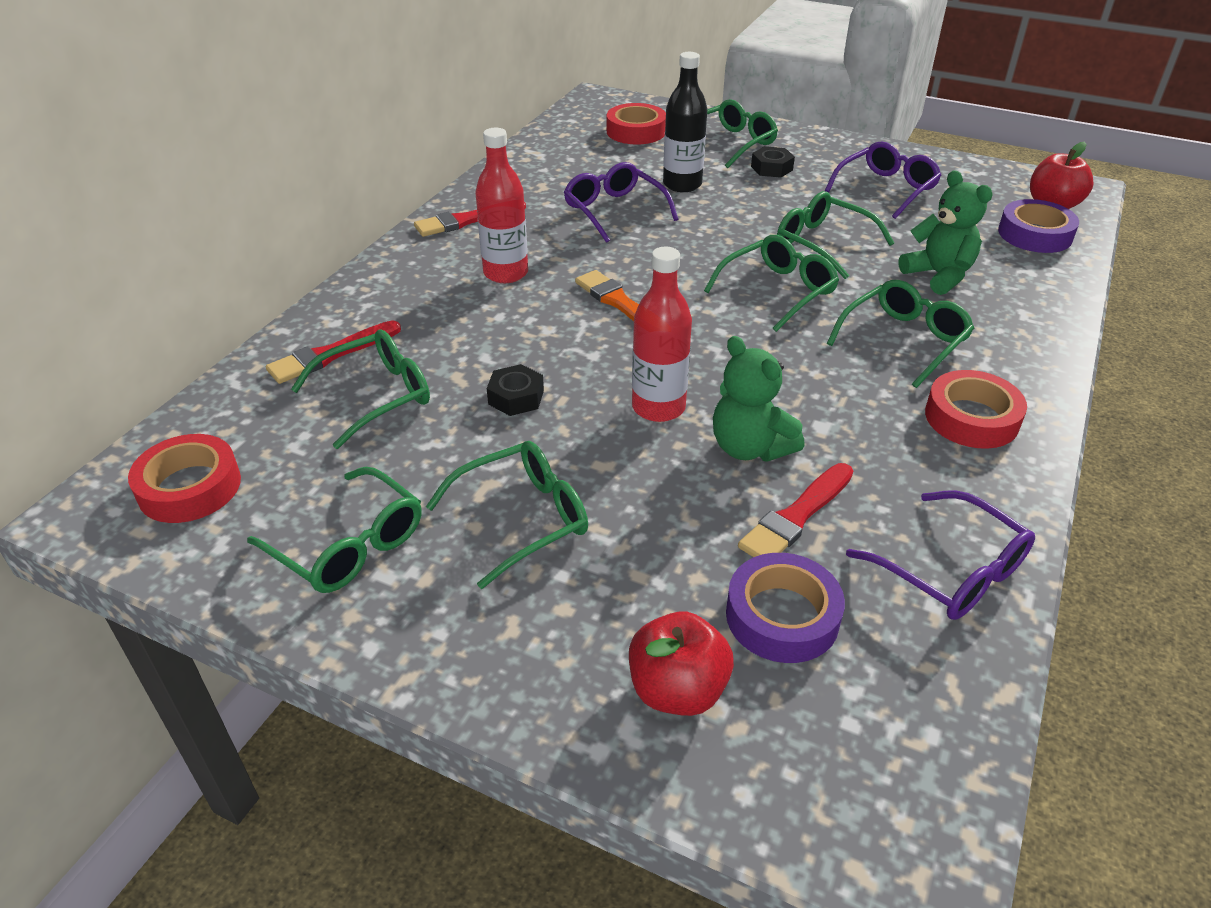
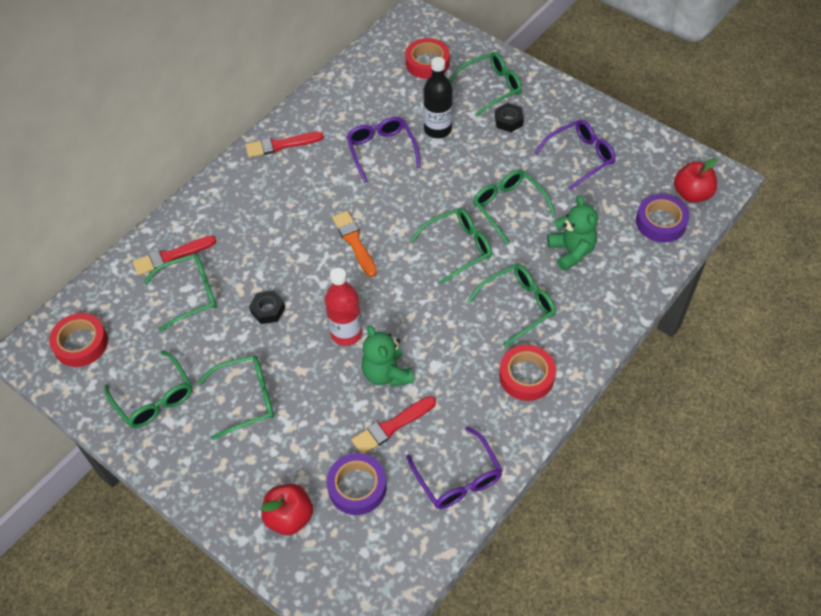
camera: 15 degrees right, 15 degrees up
(506, 273) = (292, 201): red bottle -> none

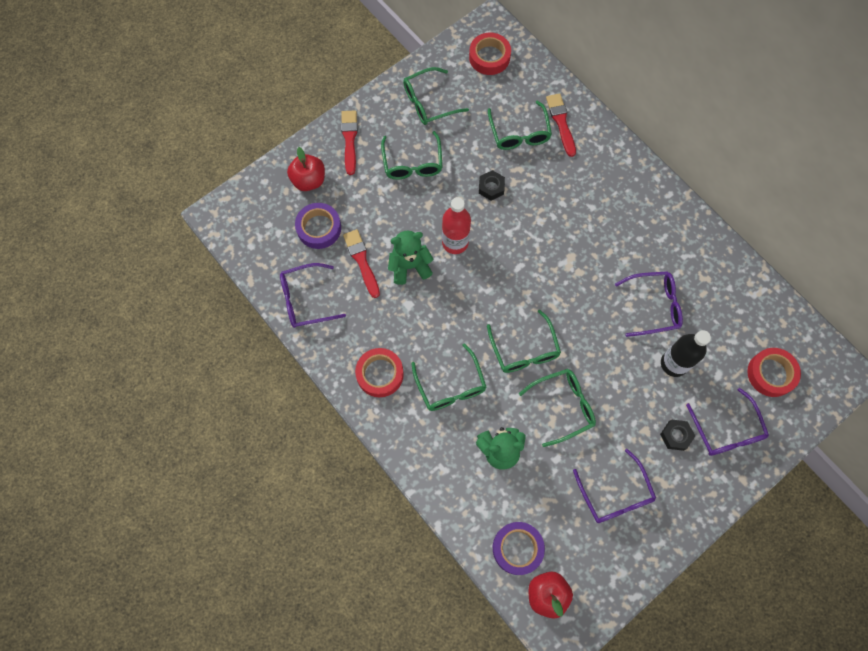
camera: 100 degrees right, 15 degrees up
(281, 145) = (674, 220): red brush -> red brush (349, 139)
(354, 242) = (548, 264): orange brush -> none
(491, 87) = (726, 430): green glasses -> purple glasses

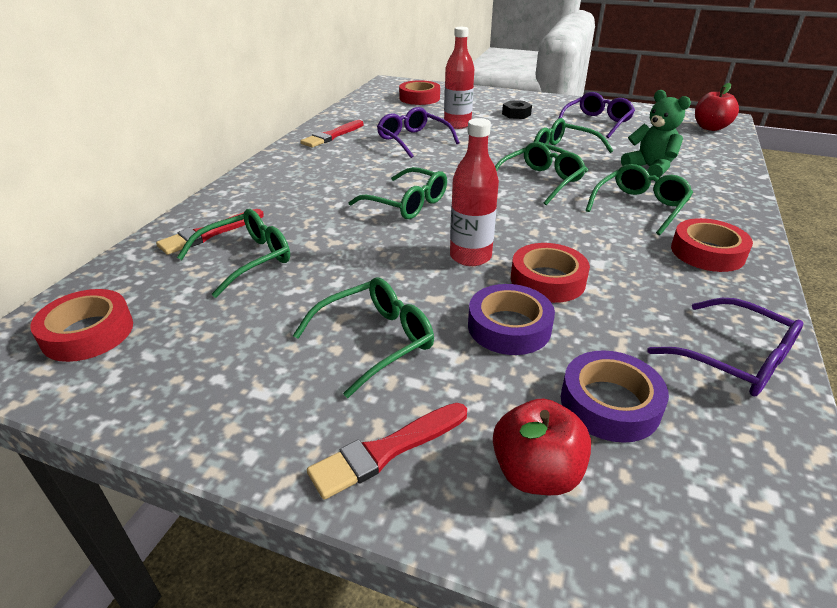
camera: 120 degrees left, 35 degrees down
(361, 261) = (598, 326): red brush -> red brush (332, 136)
(409, 266) = (547, 280): green teddy bear -> red tape
(429, 102) = (227, 370): green glasses -> green glasses (407, 203)
(491, 187) = (358, 255): black nut -> none
(517, 548) = (705, 143): purple tape -> purple tape (509, 327)
(674, 364) = (457, 124): black bottle -> red bottle
(726, 430) = (485, 102): purple glasses -> none

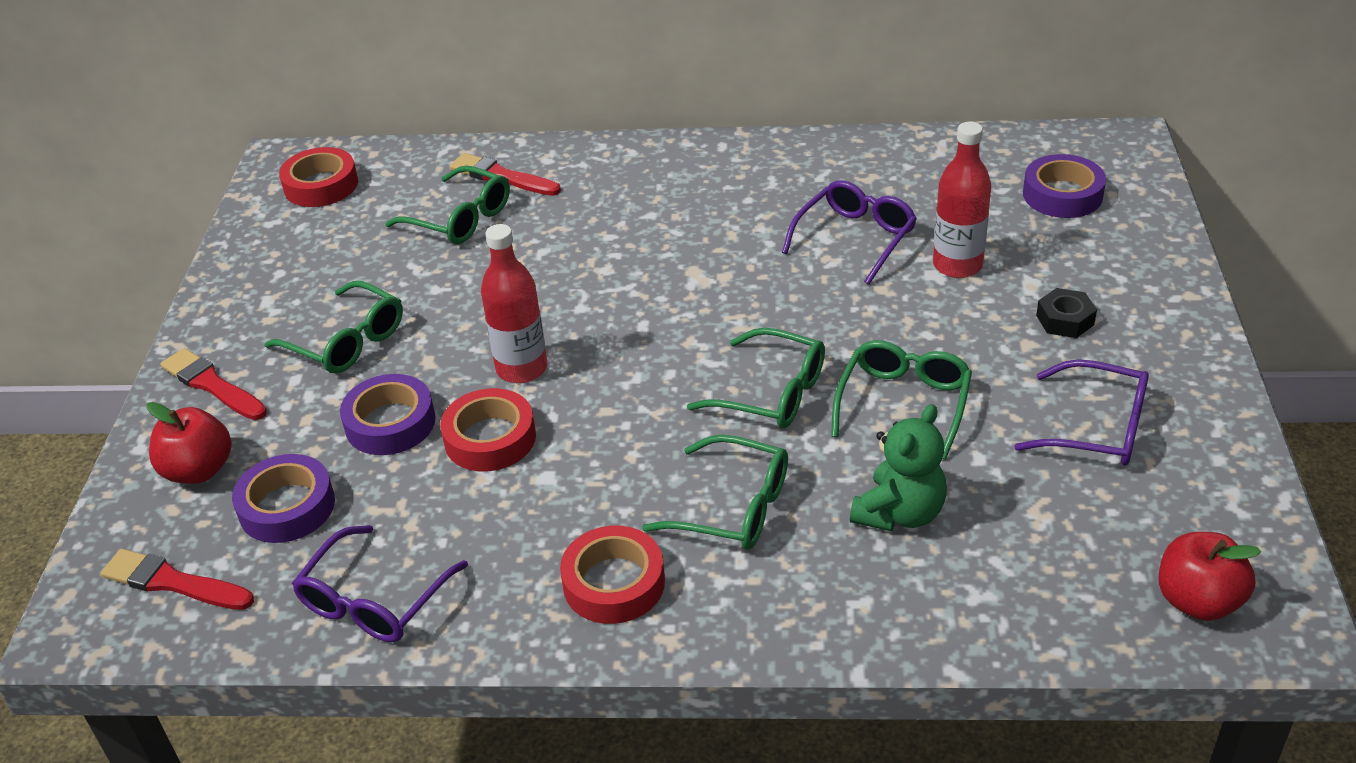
camera: 75 degrees right, 5 degrees up
(332, 136) = (822, 163): red brush -> red brush (173, 582)
(407, 203) = (635, 288): green glasses -> none
(419, 98) = (1062, 195): red tape -> purple tape

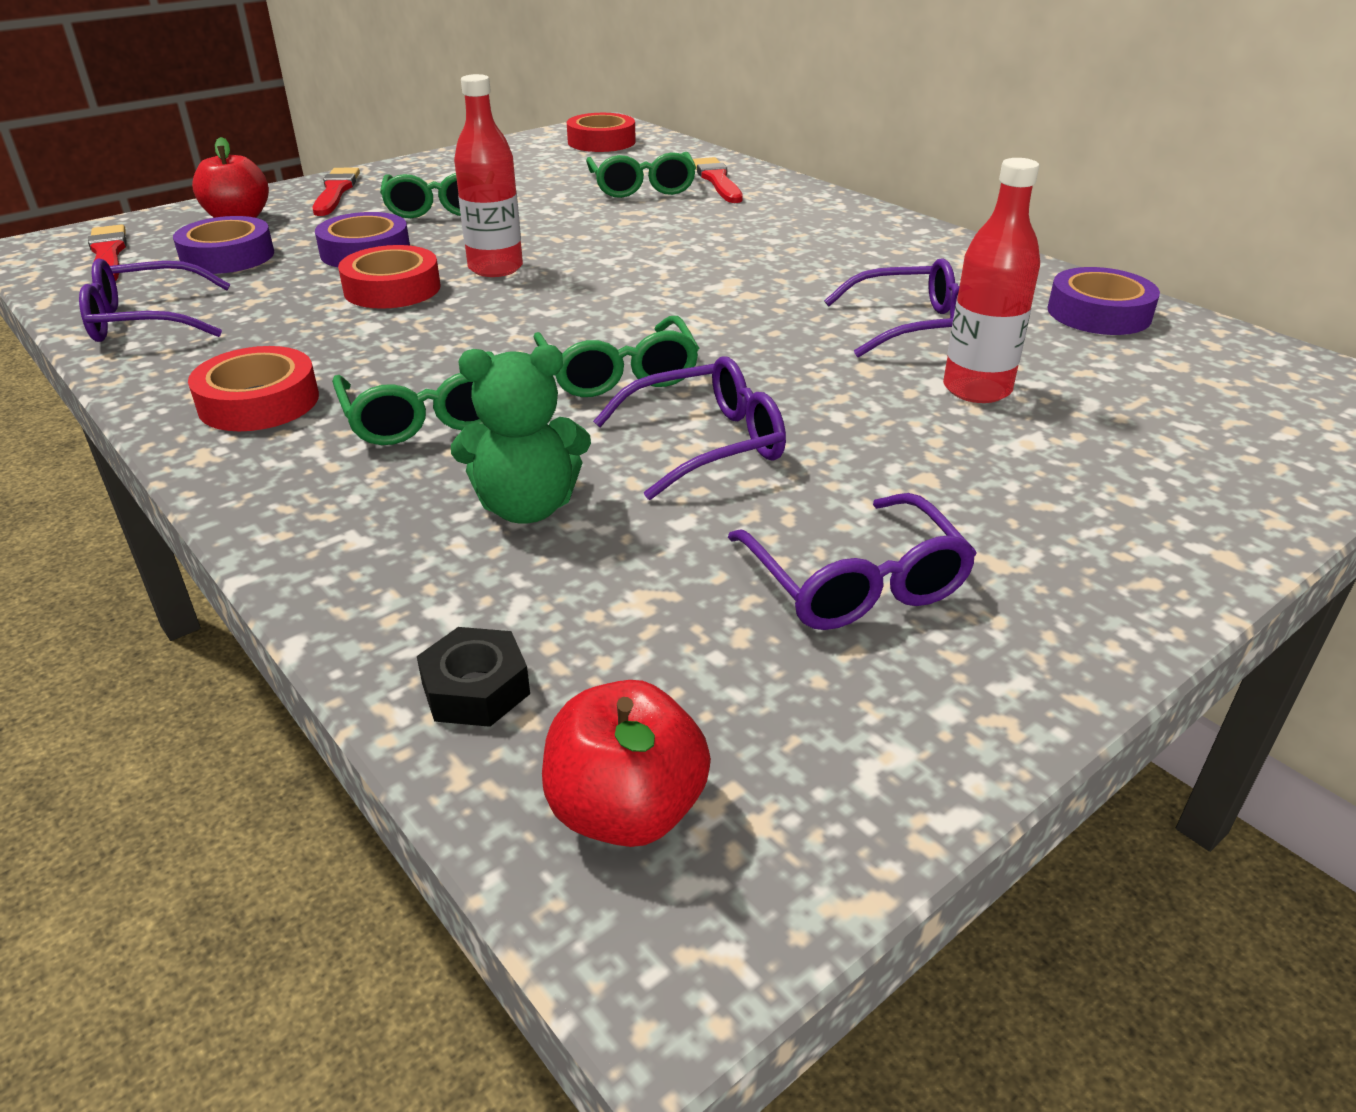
camera: 45 degrees right, 5 degrees down
(903, 403) = (706, 443): green glasses -> purple glasses
(1062, 195) = (1218, 401): purple tape -> purple tape (1098, 313)
(1065, 320) = (1009, 485): black nut -> black nut (476, 689)

